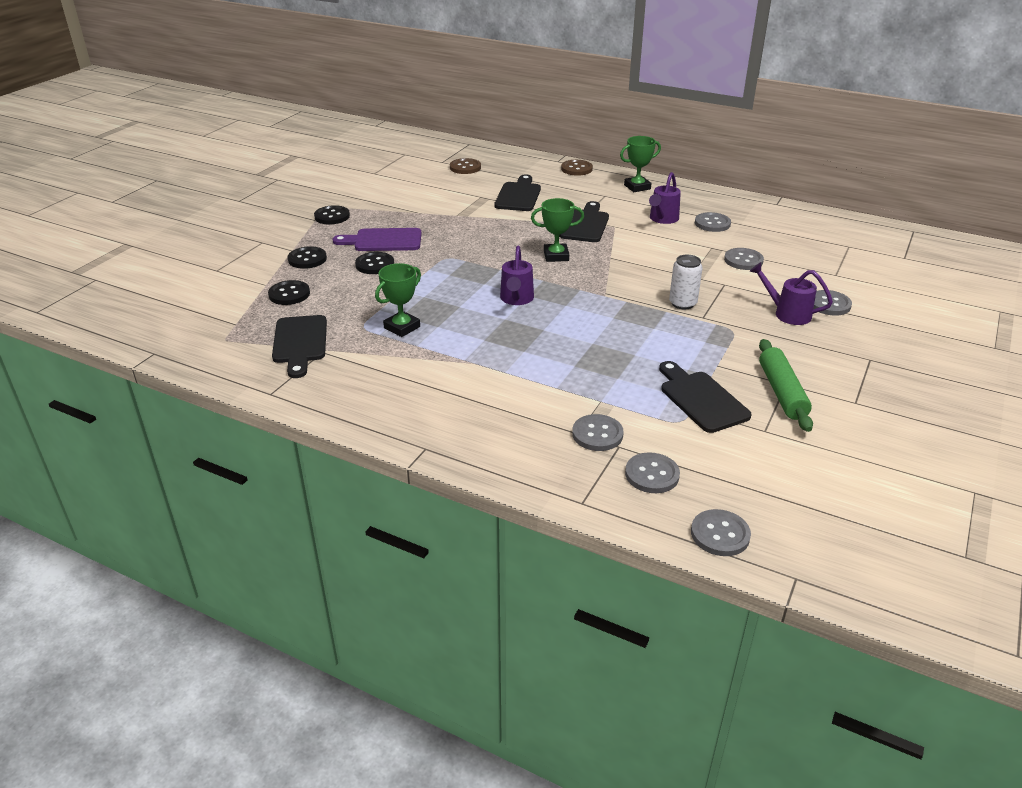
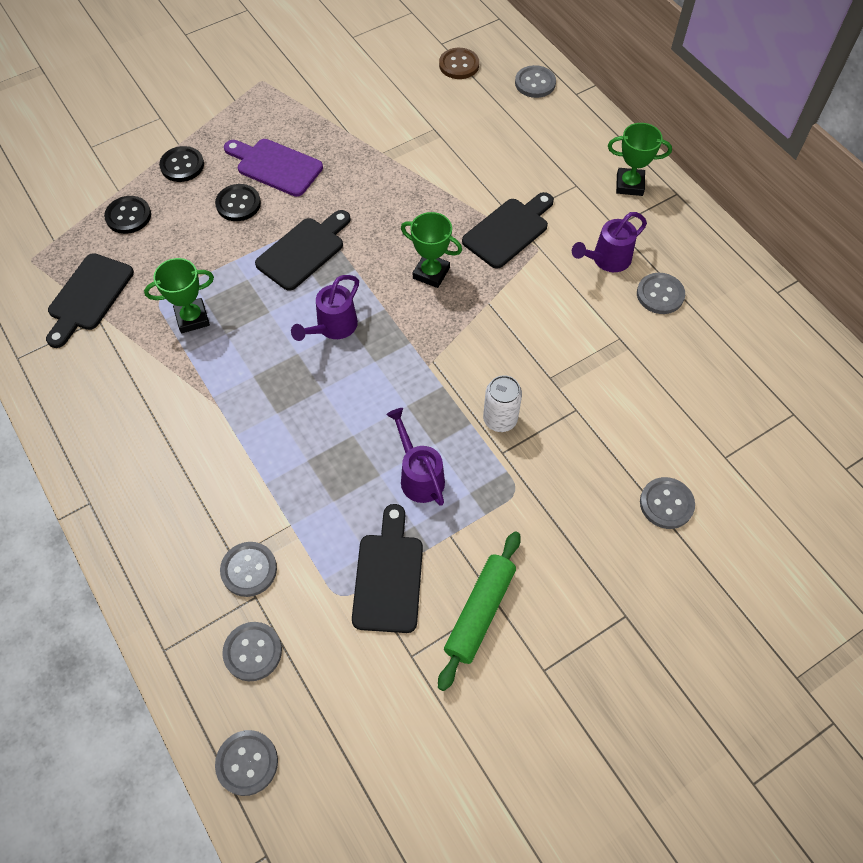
camera: 30 degrees right, 25 degrees up
(332, 216) = (255, 101): black button -> none
(518, 195) = (477, 144): black cutting board -> black cutting board (303, 251)
(576, 169) = (586, 119): brown button -> none
(743, 260) = (636, 379): grey button -> grey button (535, 83)
(787, 313) = (602, 494): purple watering can -> purple watering can (419, 476)

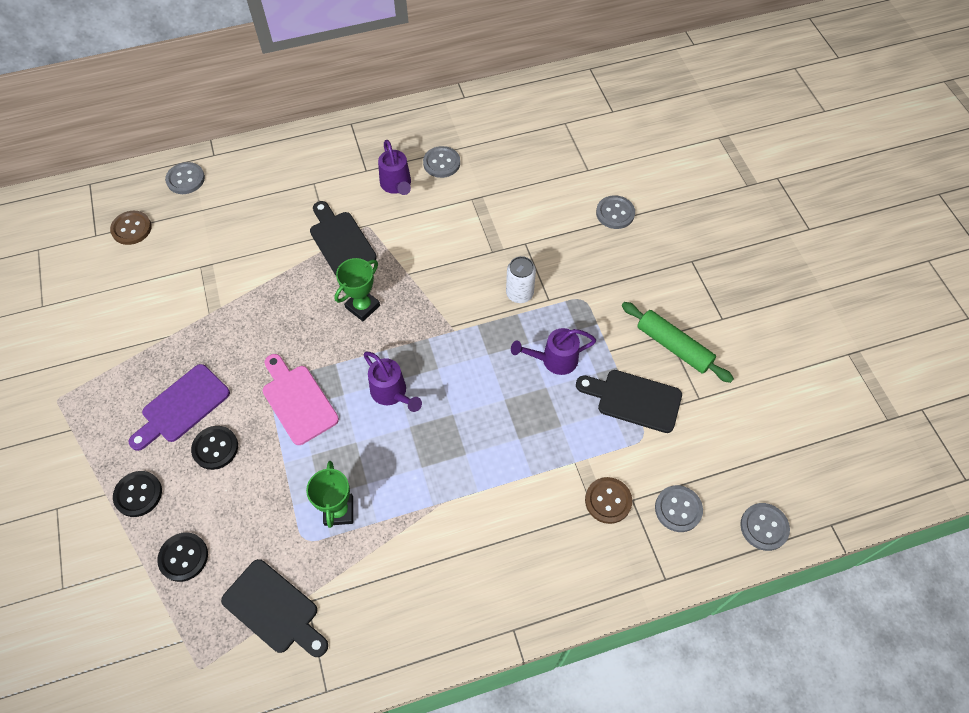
camera: 75 degrees left, 0 degrees up
(249, 570) = (608, 501): grey button -> brown button
(303, 251) = (297, 401): black cutting board -> pink cutting board
(629, 185) = (329, 149): green trophy -> none

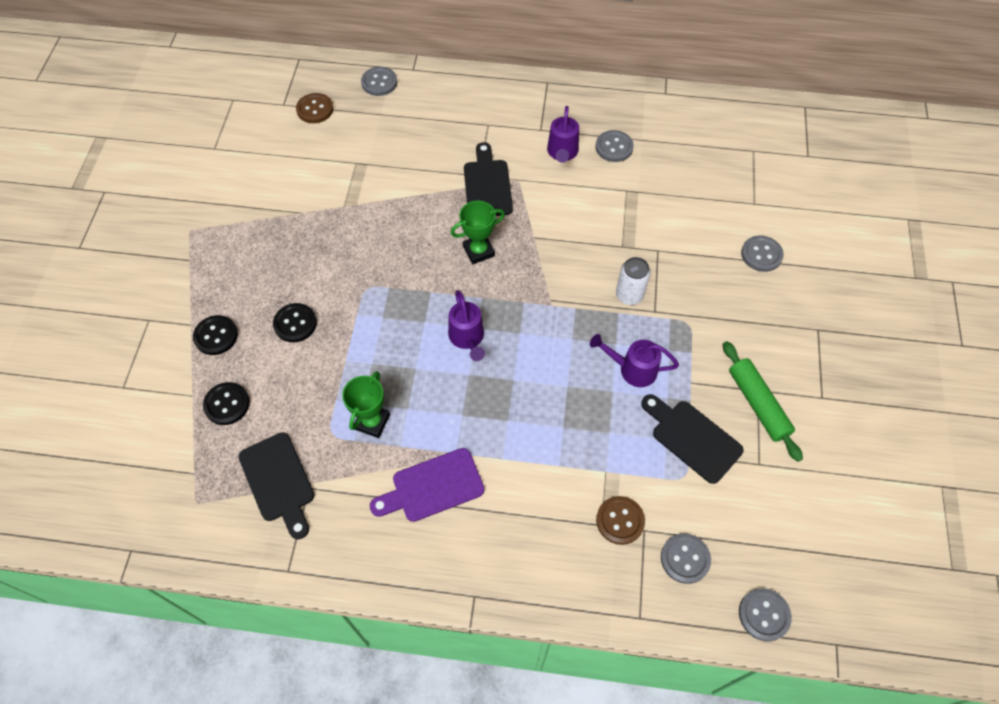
camera: 25 degrees right, 0 degrees up
(182, 406) = (285, 277): purple cutting board -> purple cutting board (433, 487)
(297, 401) = (382, 311): pink cutting board -> none

